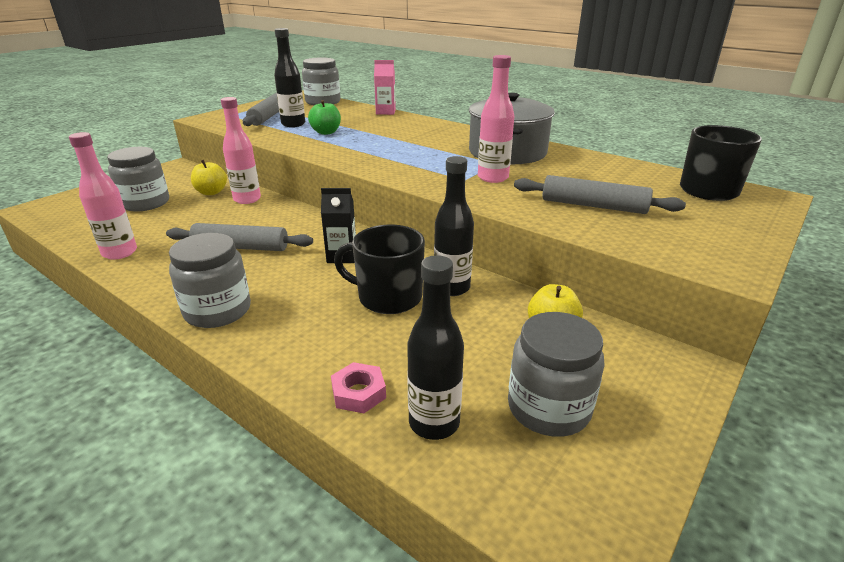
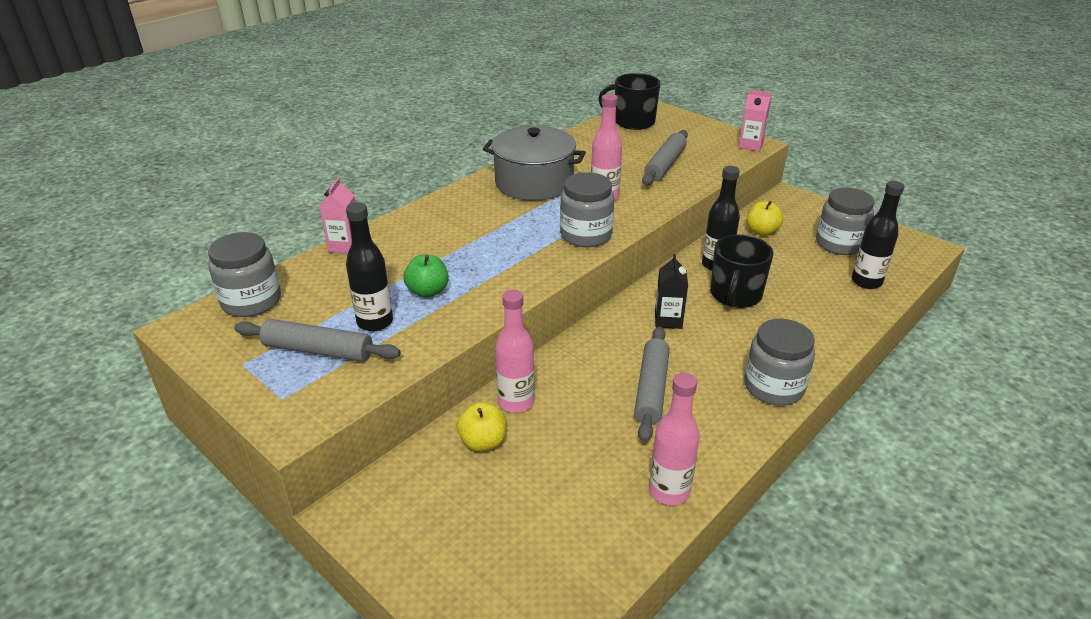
camera: 85 degrees left, 5 degrees up
(145, 203) = (512, 509): grey jar -> grey jar (586, 235)
(358, 393) = (851, 309): pink nut -> none
(719, 266) = (750, 145): none -> pink carton

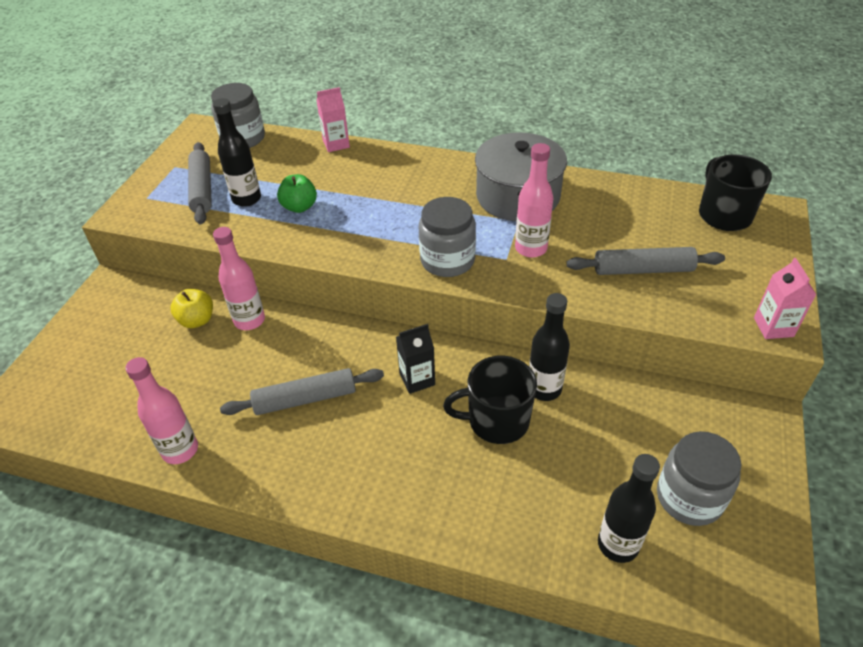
camera: 65 degrees right, 10 degrees up
(761, 231) = (651, 411): yellow apple -> none
(773, 387) = (354, 492): grey jar -> none

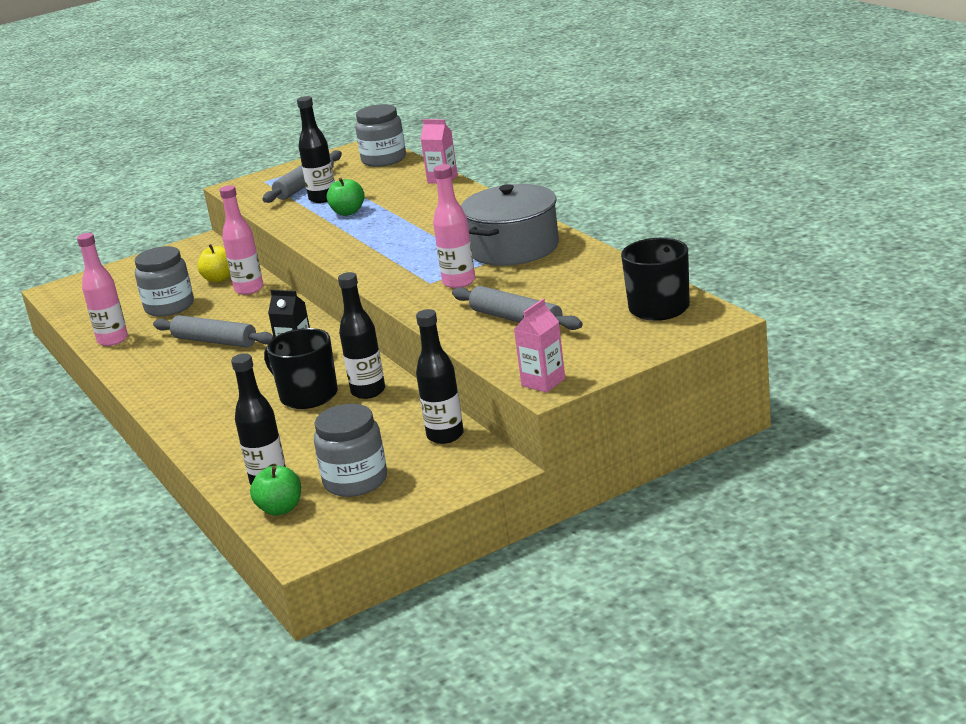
camera: 45 degrees right, 20 degrees down
(447, 260) = (388, 271): grey jar -> grey jar (169, 307)
(679, 404) = (445, 436): none -> black bottle
(680, 572) = (280, 509): none -> green apple

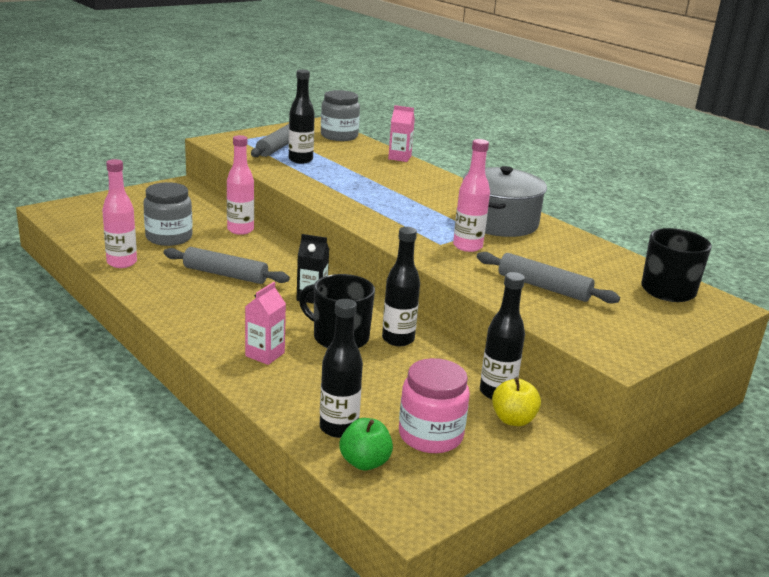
camera: 15 degrees left, 0 degrees up
(219, 279) = (208, 217): yellow apple -> yellow apple (513, 419)
(348, 212) = (330, 174): green apple -> none
(355, 481) = (430, 435): grey jar -> pink jar
(543, 382) = (611, 353): pink carton -> pink carton (265, 354)

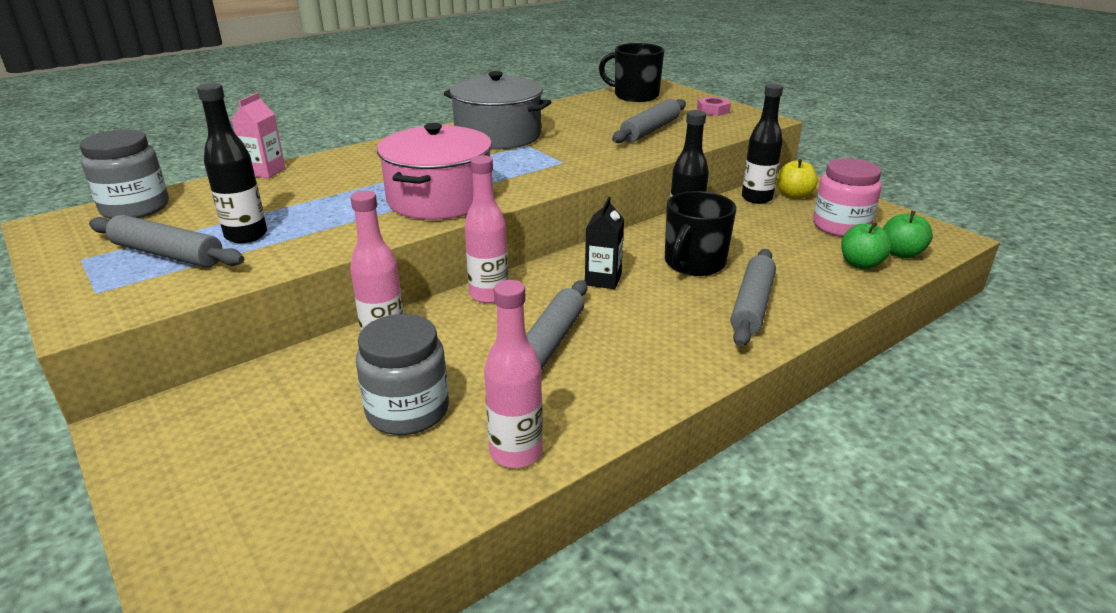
camera: 85 degrees left, 5 degrees up
(265, 354) = (752, 305): pink carton -> grey rolling pin
(338, 428) = (861, 264): black bottle -> green apple
(356, 202) = (439, 199): none -> pink pot
(467, 246) = (567, 151): pink bottle -> pink bottle (489, 295)
(637, 330) = (713, 110): none -> pink nut

